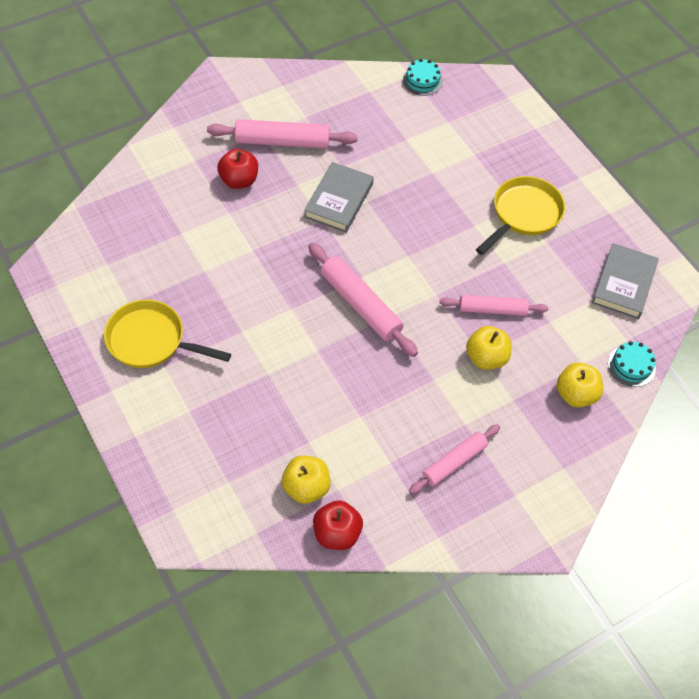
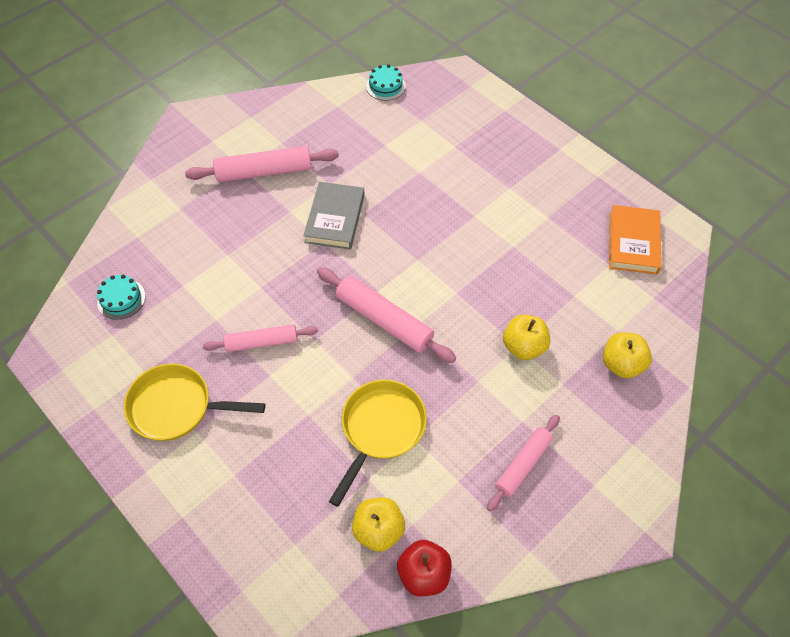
camera: 10 degrees left, 0 degrees up
(239, 180) = (230, 219): red apple -> none
(492, 309) = (515, 296): pink rolling pin -> pink rolling pin (262, 342)
(524, 214) = (518, 195): yellow pan -> yellow pan (380, 429)
(624, 284) = (633, 242): grey book -> orange book
(631, 366) = (665, 322): turquoise cake -> turquoise cake (121, 299)

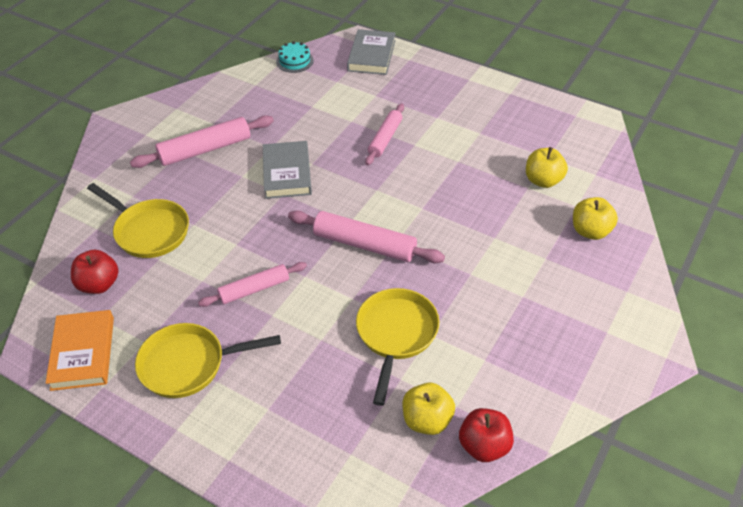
camera: 15 degrees left, 10 degrees down
(121, 299) = (99, 284): turquoise cake -> red apple
(183, 252) = (149, 231): none -> yellow pan
(467, 96) = (371, 55): none -> grey book
(523, 465) = (537, 331): pink rolling pin -> pink rolling pin (385, 139)
(524, 347) = (500, 237): yellow apple -> yellow apple (543, 180)
(633, 242) = (561, 136): orange book -> orange book (83, 353)

